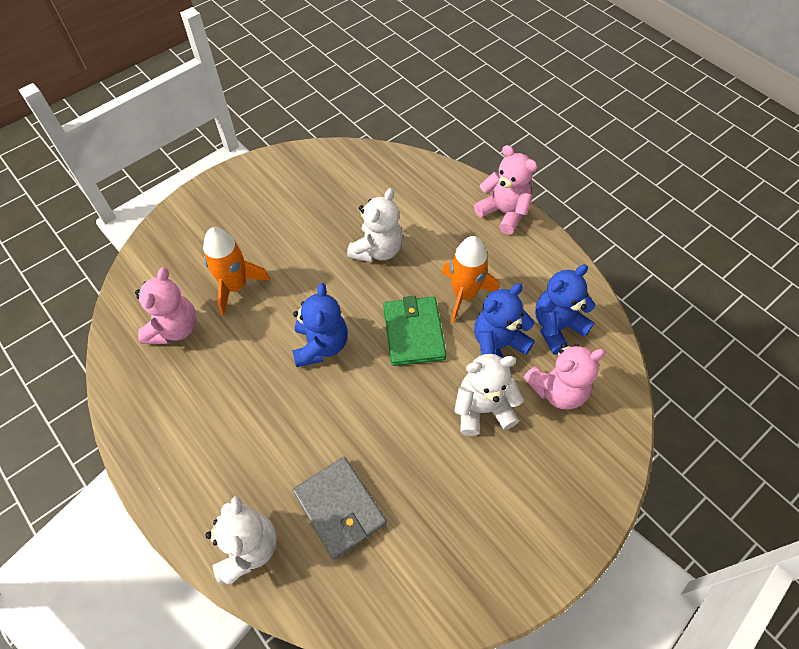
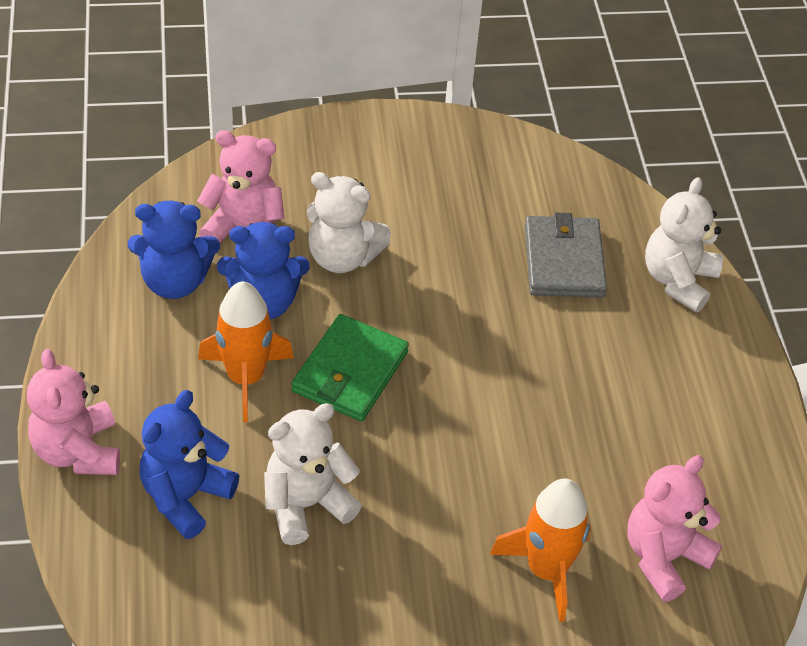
camera: 150 degrees left, 10 degrees down
(321, 345) = (477, 423): blue teddy bear -> blue teddy bear (185, 496)

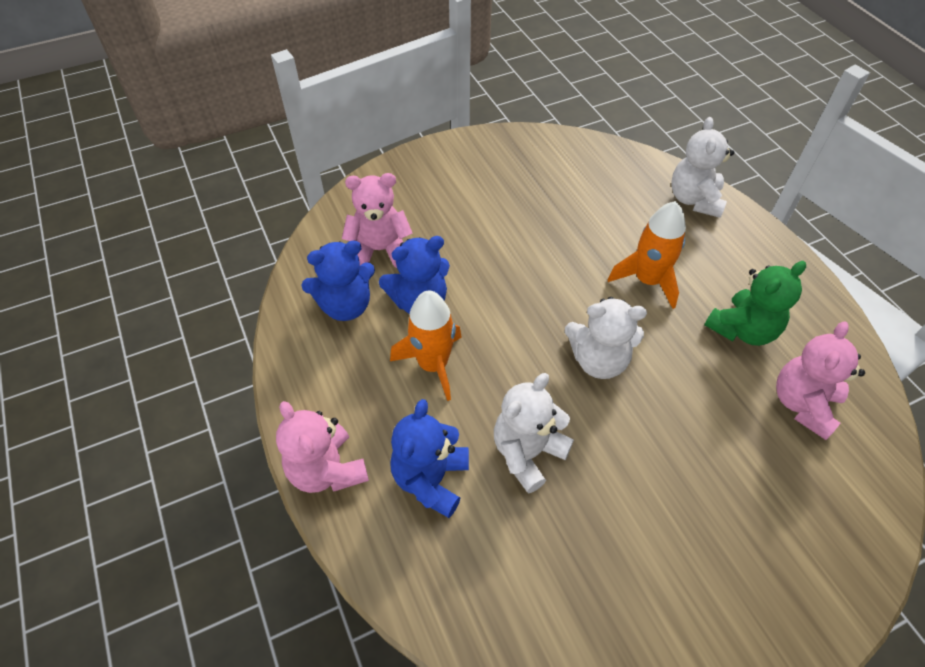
camera: 15 degrees left, 5 degrees up
(342, 257) = (460, 250): white teddy bear -> white teddy bear (598, 360)
(350, 372) = (508, 335): green wallet -> none
(546, 570) = (729, 444): orange rocket -> orange rocket (647, 280)
(564, 261) = (613, 208): grey wallet -> none
(642, 453) = (742, 330): none -> green teddy bear

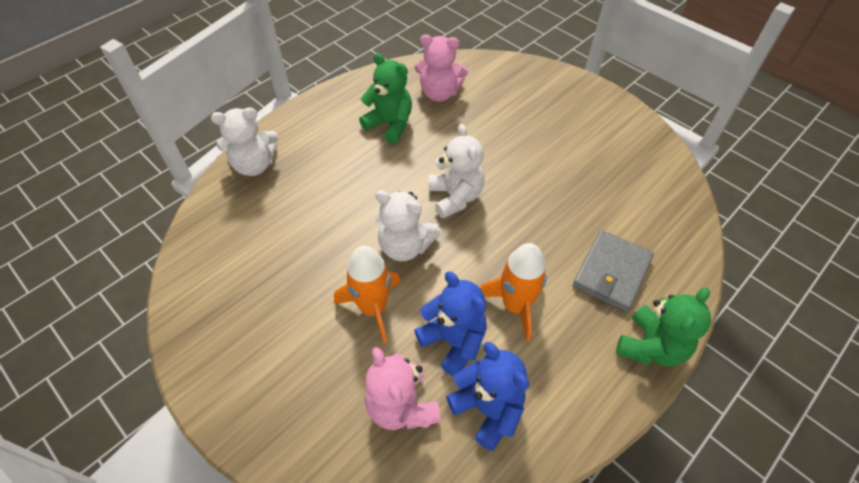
camera: 110 degrees left, 0 degrees up
(327, 470) = (650, 347): pink teddy bear -> green teddy bear
(431, 479) = (611, 272): blue teddy bear -> grey wallet
(527, 453) = (555, 221): white teddy bear -> white teddy bear (405, 246)
(647, 280) = (362, 181): orange rocket -> orange rocket (373, 308)

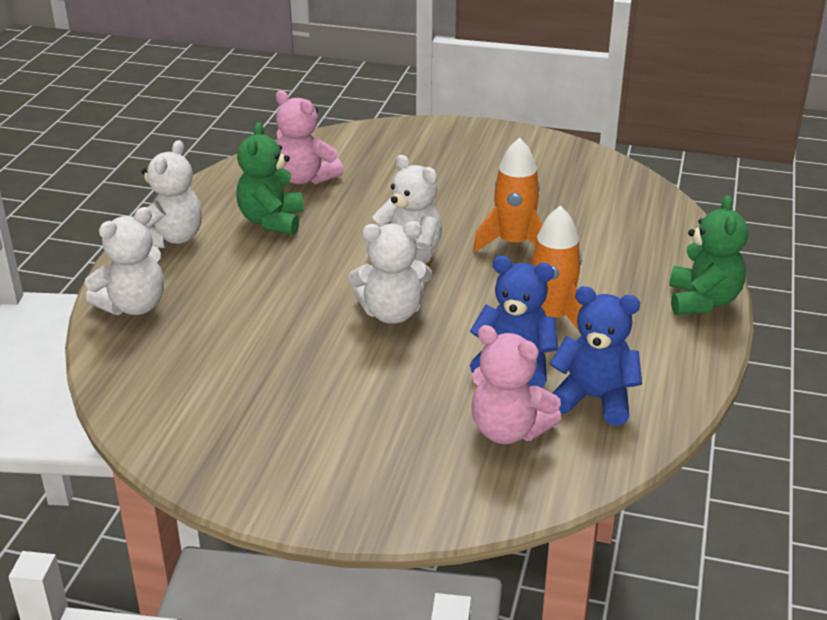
camera: 30 degrees left, 20 degrees down
(318, 115) = (171, 239): none -> white teddy bear
(373, 308) = (404, 372): orange rocket -> orange rocket (513, 244)
(390, 124) = (271, 221): green teddy bear -> green teddy bear turned 90 degrees counterclockwise
(439, 93) = (305, 178): pink teddy bear -> pink teddy bear turned 60 degrees clockwise
(611, 272) = (621, 262): grey wallet -> none

